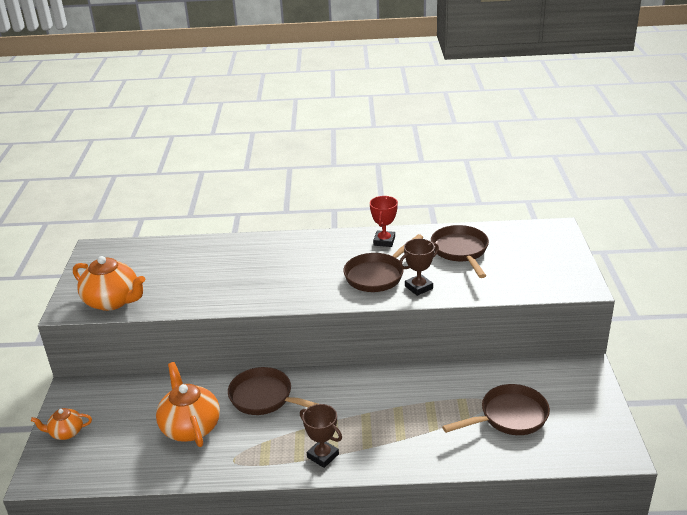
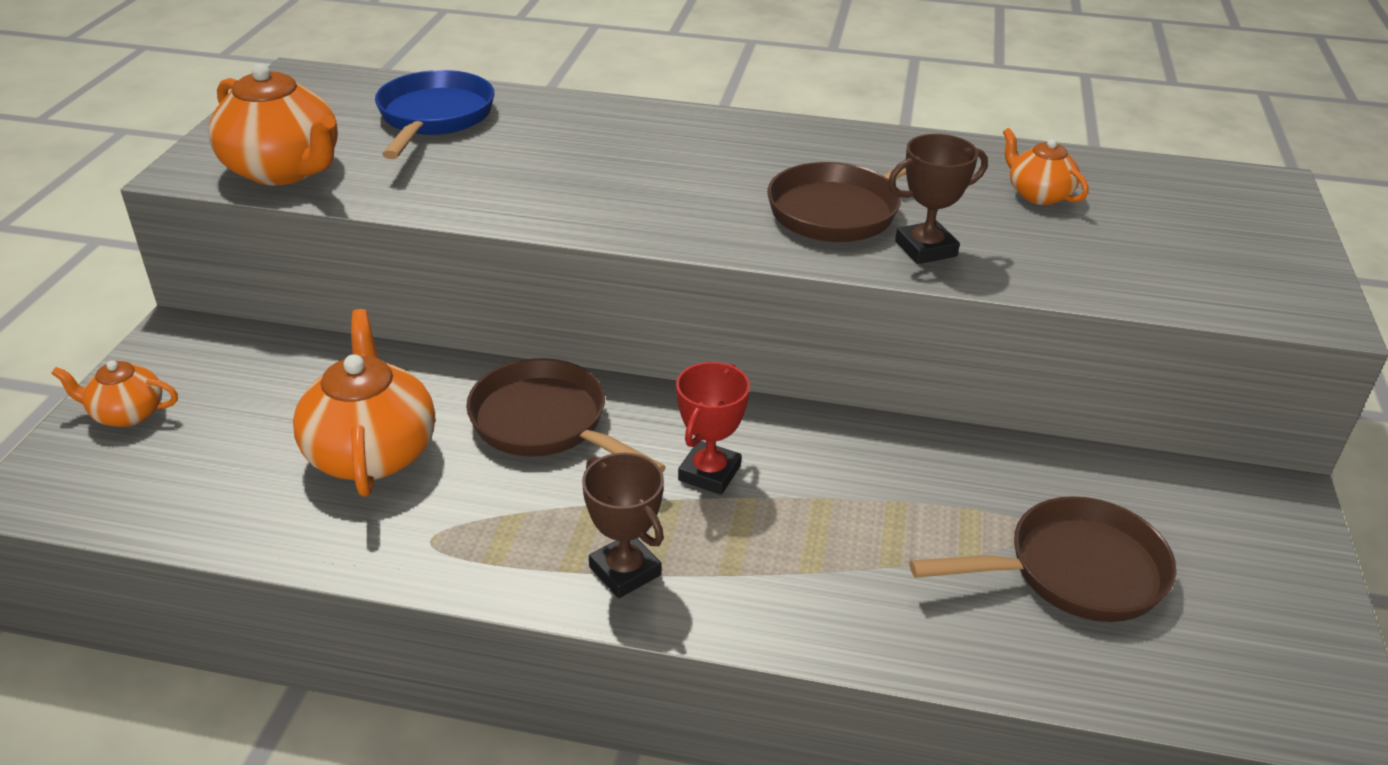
camera: 10 degrees right, 5 degrees up
(172, 260) = (434, 118): none -> blue pan
(384, 241) = (876, 150): red trophy -> red trophy (709, 473)
(461, 251) = (1038, 194): brown pan -> orange teapot

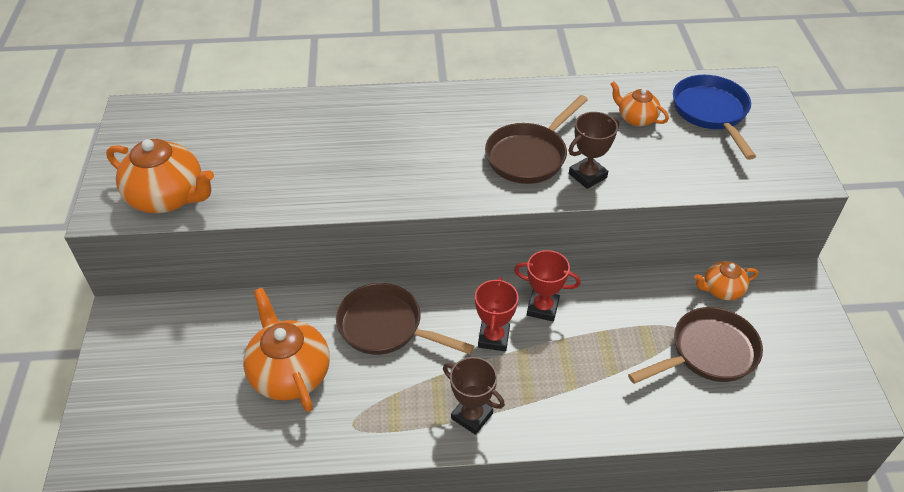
camera: 15 degrees left, 10 degrees up
(127, 414) = (120, 384): orange teapot -> orange teapot (721, 290)
(434, 118) = (245, 131): blue pan -> blue pan (711, 113)
(808, 450) = (542, 308): none -> red trophy

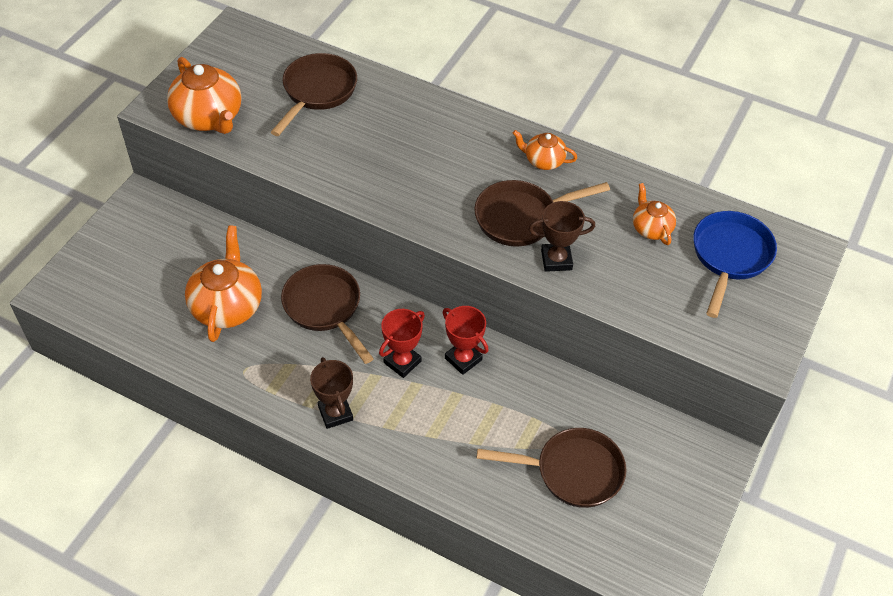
camera: 30 degrees right, 5 degrees up
(260, 132) = (317, 92): none -> brown pan
(721, 290) = (636, 427): orange teapot -> orange teapot (543, 161)

